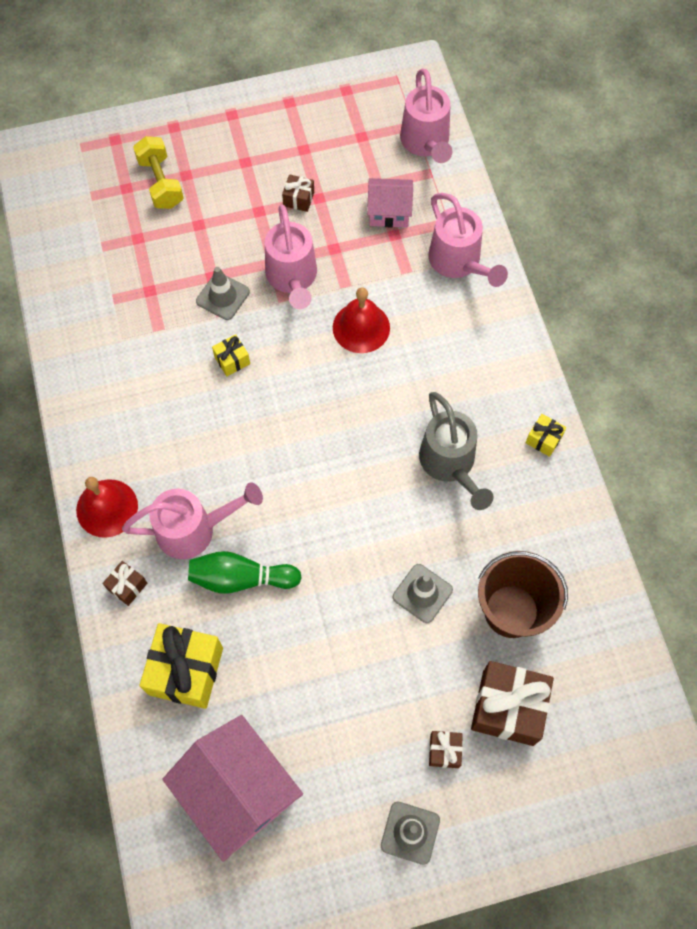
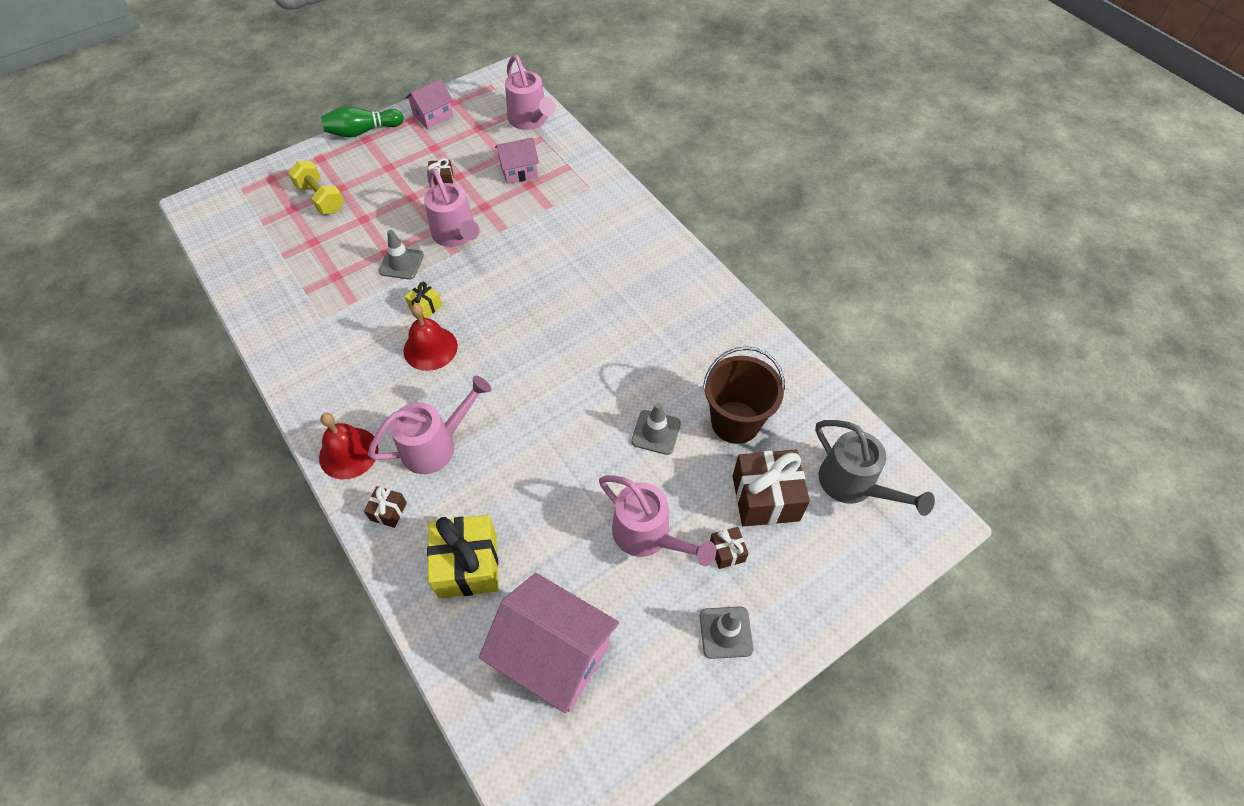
camera: 20 degrees left, 10 degrees down
(241, 578) = (492, 471): green bowling pin -> green bowling pin (363, 131)
(316, 103) = (433, 116): none -> pink house
(361, 327) = (527, 254): red bell -> red bell (430, 348)
(450, 464) = (639, 330): grey watering can -> grey watering can (853, 485)
(459, 263) = (588, 190): pink watering can -> pink watering can (648, 536)
(543, 439) = (706, 290): yellow gift -> none

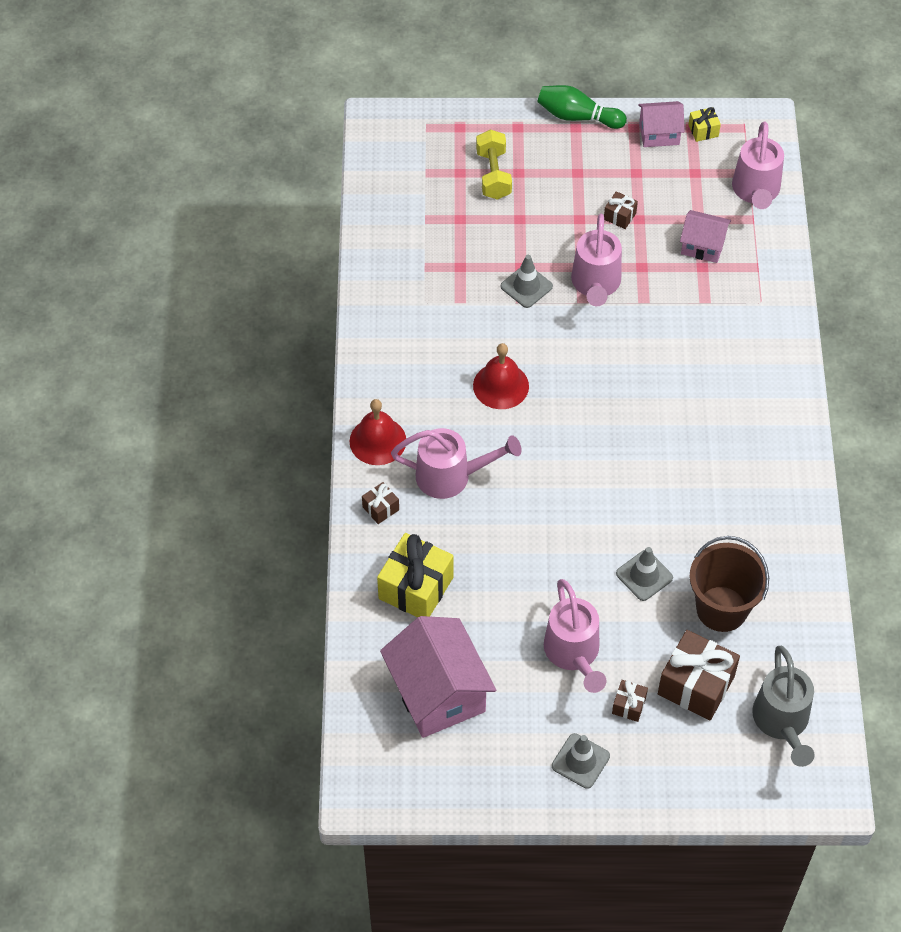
camera: 35 degrees right, 0 degrees up
(425, 307) = (521, 343): yellow gift -> yellow gift (703, 131)

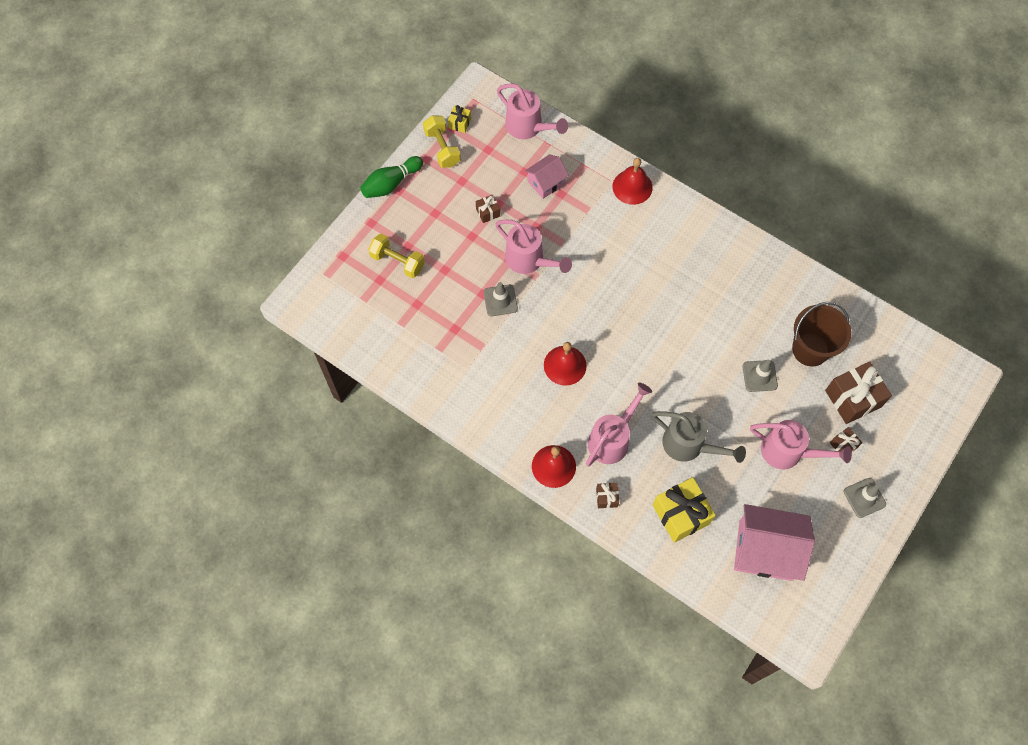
camera: 55 degrees left, 10 degrees up
(659, 133) = (442, 148): pink house -> yellow dumbbell
(771, 326) = (632, 187): none -> red bell
(782, 722) = (906, 369): grey watering can -> grey watering can (689, 445)

